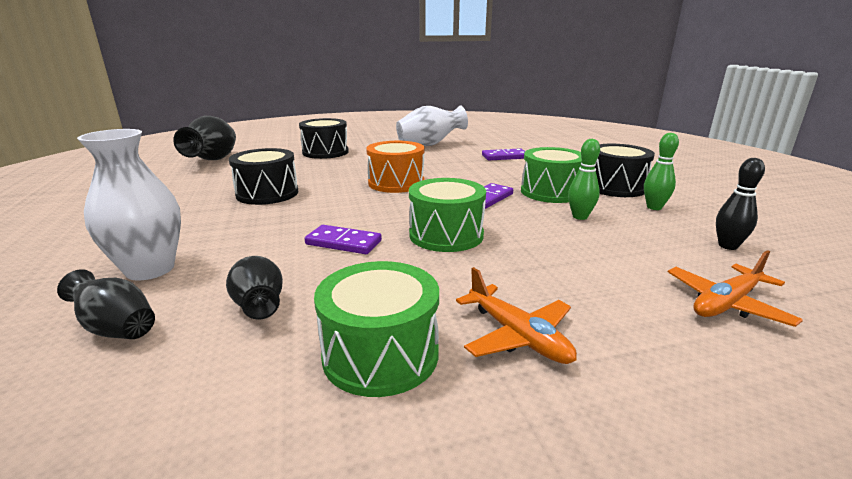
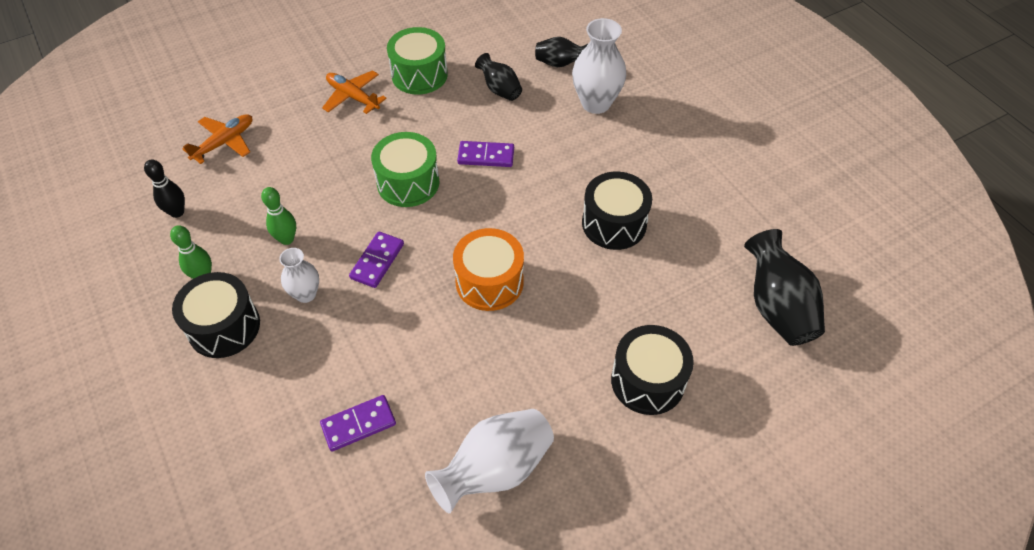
camera: 165 degrees right, 30 degrees up
(550, 192) = (306, 294): green drum -> white vase

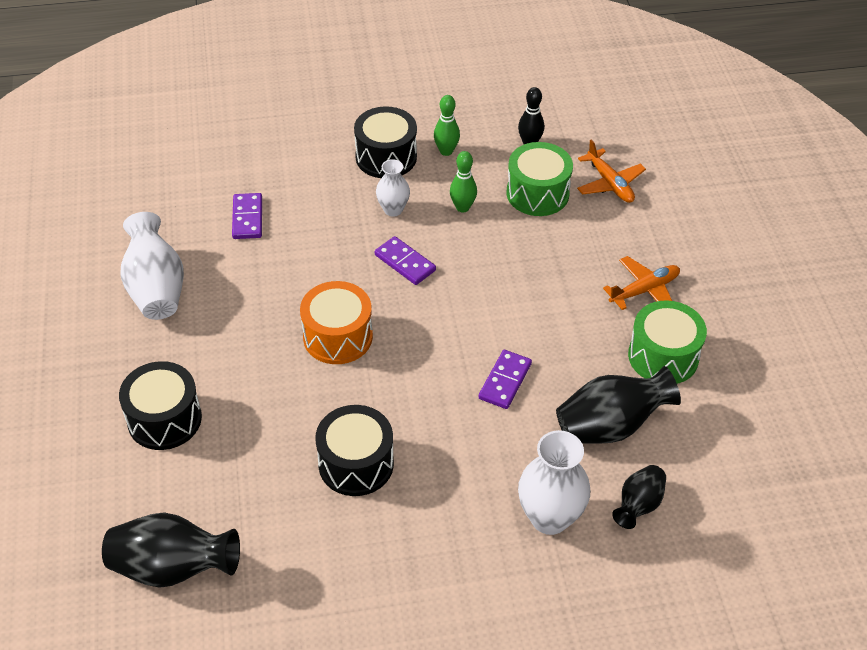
camera: 110 degrees right, 5 degrees down
(408, 183) = (494, 307): green drum -> green drum (537, 193)
(500, 89) = (610, 426): black vase -> black vase, size x1.70

